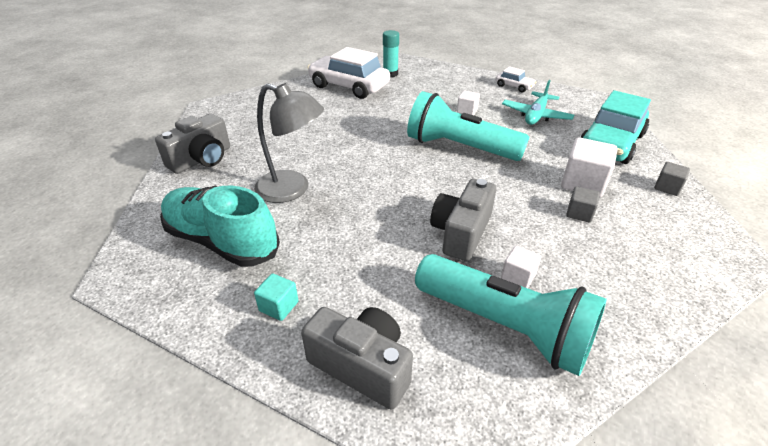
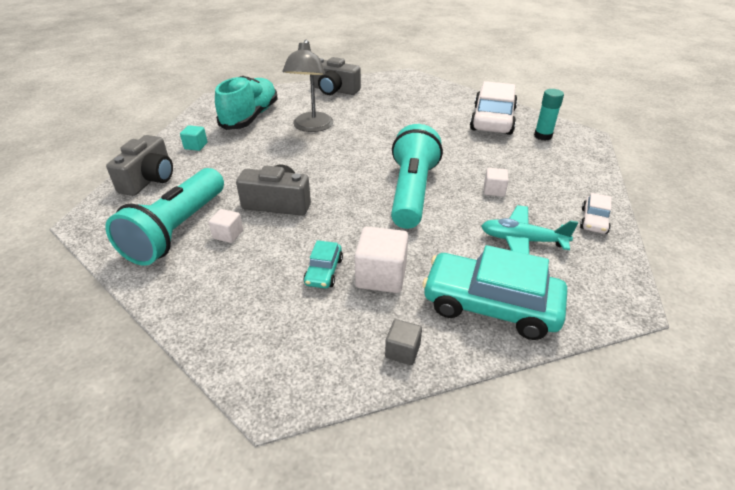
camera: 75 degrees right, 0 degrees up
(579, 213) = (324, 271): grey cube -> turquoise car

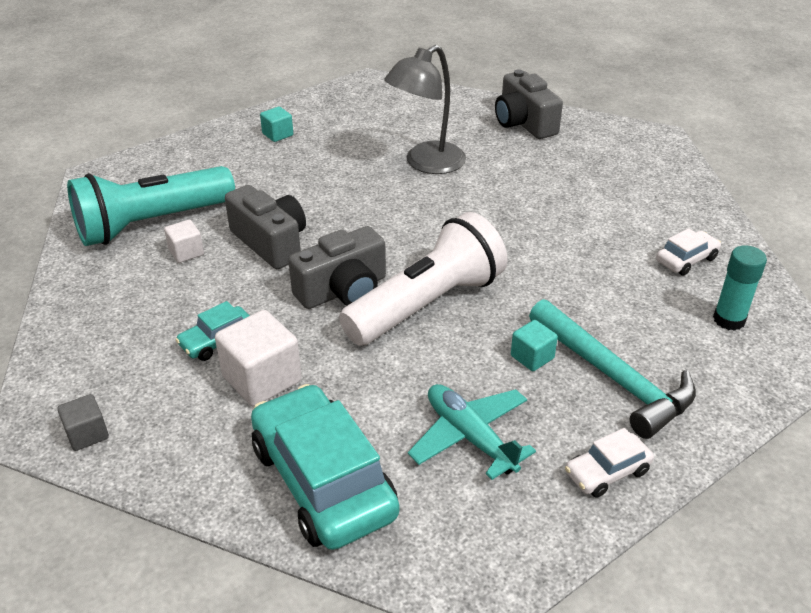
camera: 40 degrees right, 0 degrees up
(149, 179) = (192, 155): grey camera -> grey camera (343, 290)
(250, 117) = (376, 121): turquoise shoe -> none
(402, 351) = (179, 463): grey cube -> grey cube (87, 434)
(412, 192) = (427, 304): turquoise flashlight -> white flashlight
(492, 120) = (686, 260): white car -> white car, size x0.47
(494, 190) = (532, 357): white cube -> turquoise cube
(537, 181) = (613, 377): none -> turquoise hammer

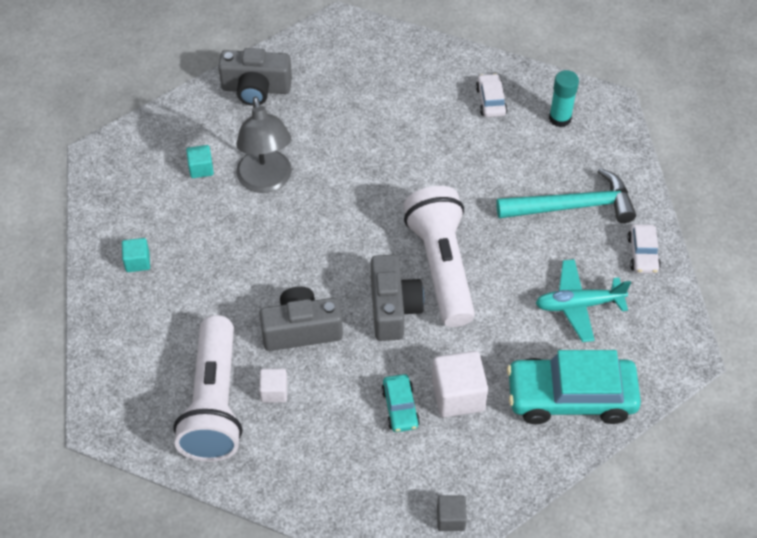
camera: 60 degrees left, 15 degrees up
(152, 224) = (214, 403): turquoise flashlight -> white flashlight
(532, 357) = (530, 236): turquoise cube -> turquoise cube (201, 168)

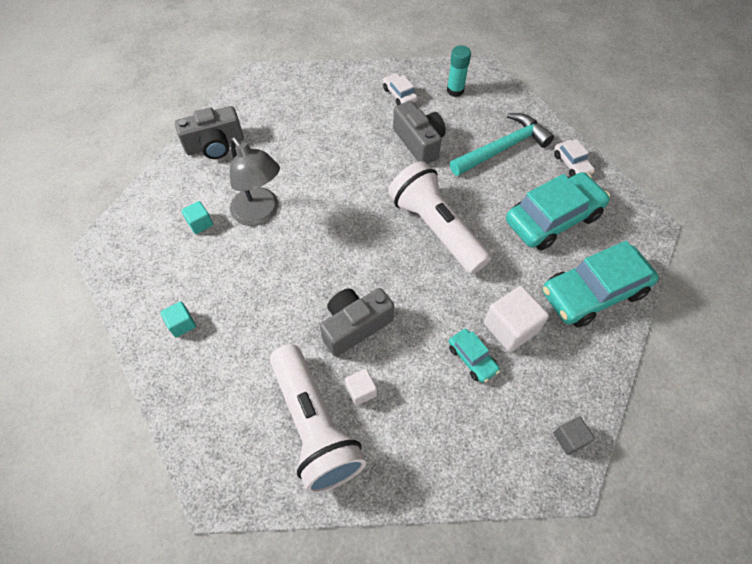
camera: 25 degrees left, 5 degrees up
(393, 308) = (418, 277): grey camera -> grey camera (419, 142)
(578, 305) = (553, 218): turquoise plane -> turquoise car

